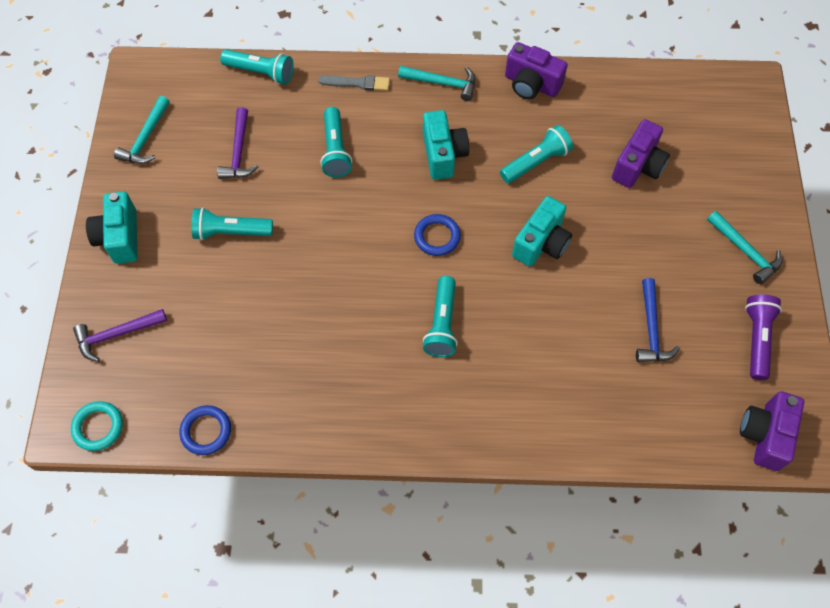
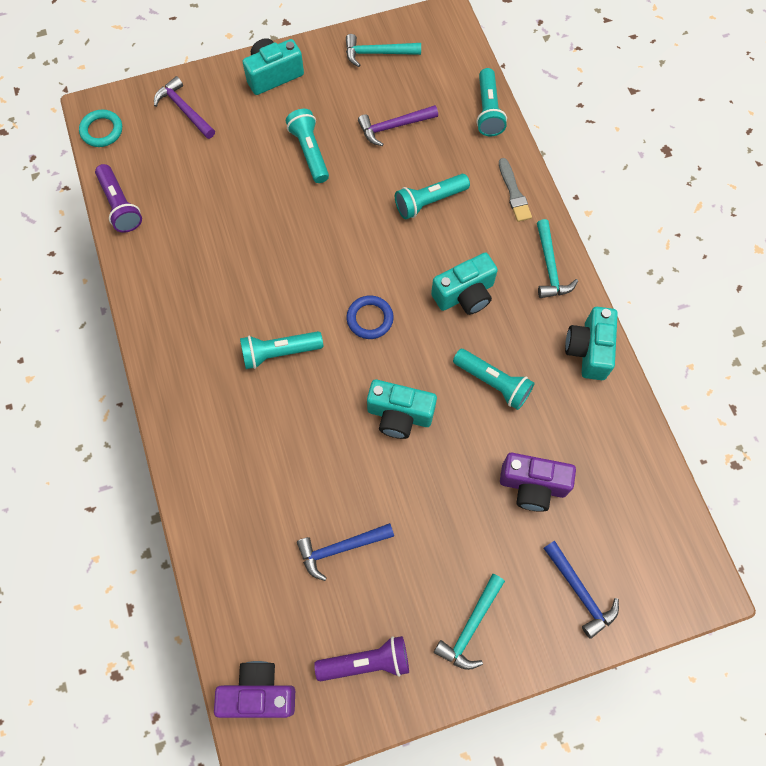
camera: 70 degrees right, 5 degrees up
(206, 431) = (120, 205): blue ring -> purple flashlight
(531, 84) = (588, 350): purple camera -> turquoise camera
(736, 165) = (580, 592): none -> blue hammer

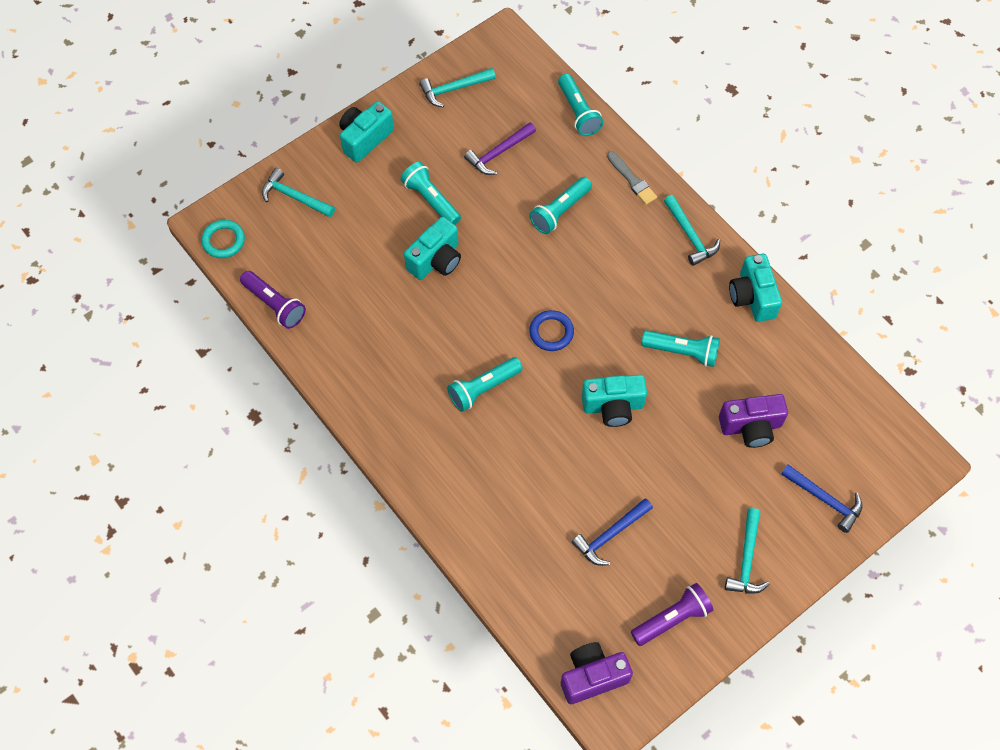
camera: 20 degrees left, 5 degrees down
(184, 110) = (294, 197): purple hammer -> turquoise hammer
(465, 294) = (626, 284): turquoise camera -> turquoise camera (436, 260)

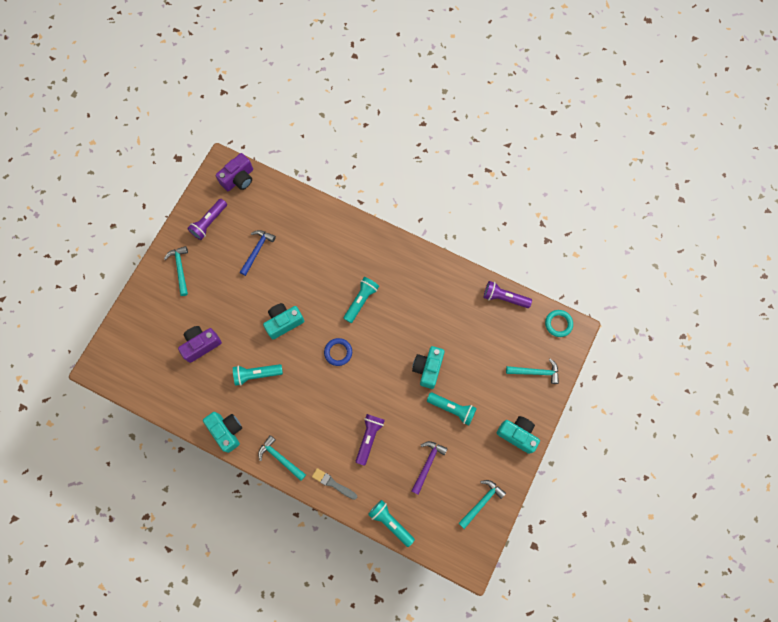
camera: 155 degrees right, 10 degrees up
(365, 139) = (517, 434): turquoise camera -> turquoise camera turned 75 degrees counterclockwise
(560, 211) = (369, 438): turquoise flashlight -> purple flashlight
(825, 499) = (147, 320): blue hammer -> none

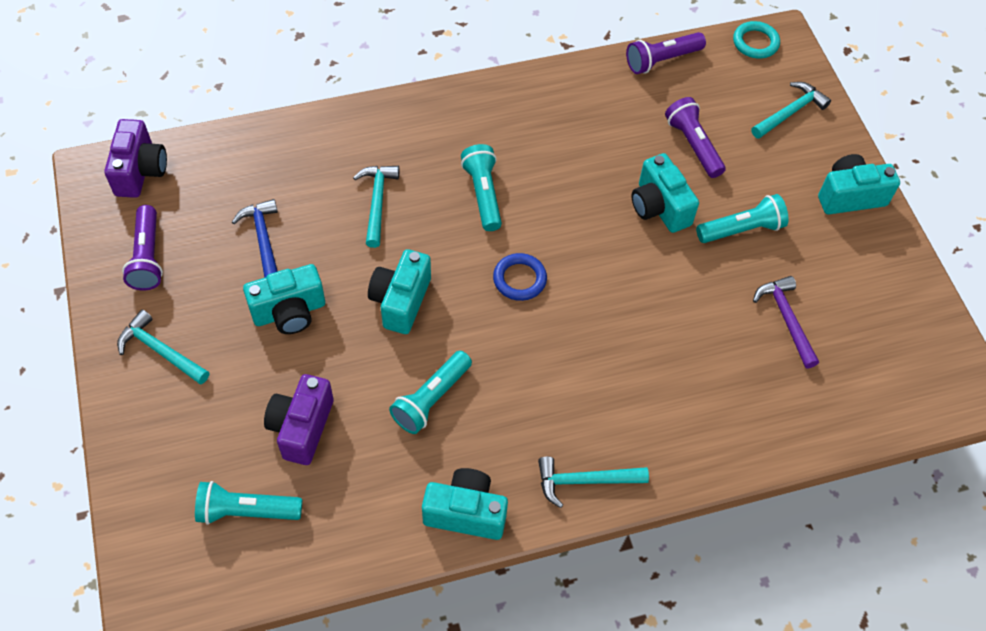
camera: 45 degrees left, 15 degrees down
(239, 291) = (289, 312): none -> turquoise camera
(333, 483) = (694, 450): grey brush -> none
(369, 438) = (677, 351): purple flashlight -> purple flashlight (693, 145)
(390, 522) = (822, 431): turquoise flashlight -> turquoise flashlight (246, 511)
(481, 502) = (900, 307): turquoise hammer -> turquoise hammer (377, 202)

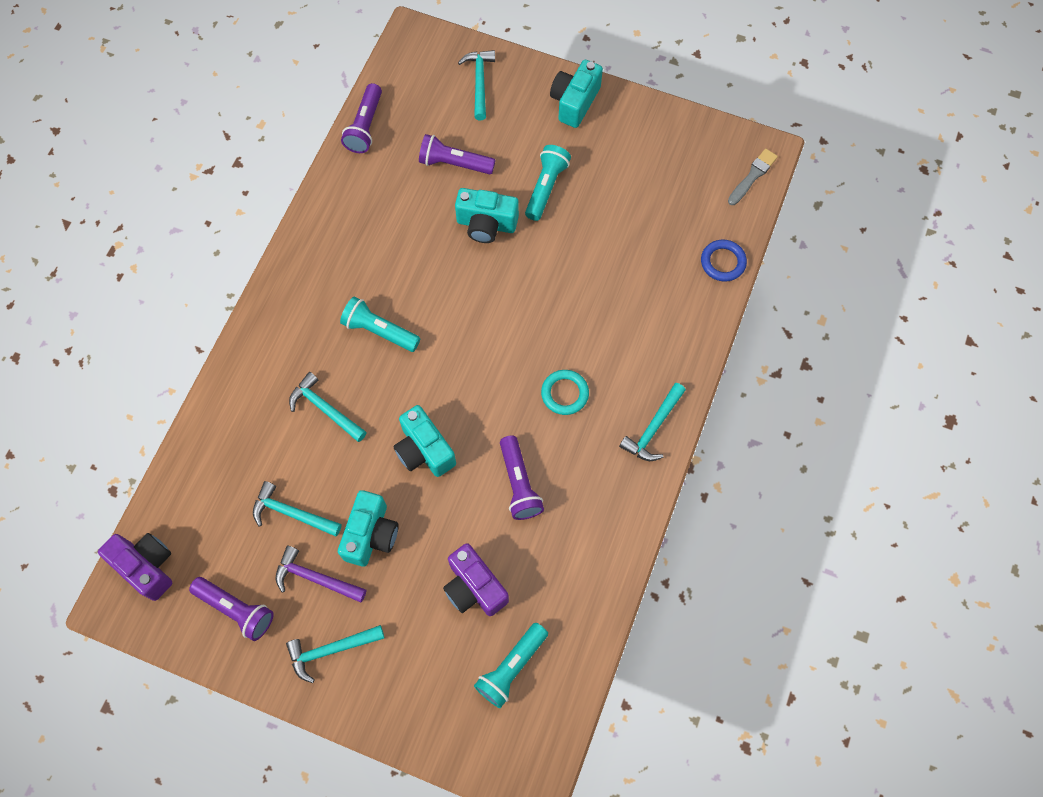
camera: 50 degrees left, 10 degrees up
(263, 240) = (292, 513): blue hammer -> turquoise hammer
(431, 399) = (519, 484): turquoise flashlight -> purple flashlight
(466, 512) = (620, 520): turquoise camera -> none
(519, 279) = (470, 358): blue ring -> blue ring (723, 262)
(755, 43) = (403, 56): turquoise ring -> turquoise ring (564, 393)
(786, 319) = (633, 215): purple hammer -> purple hammer (315, 578)
(935, 398) = (752, 176): none -> grey brush

